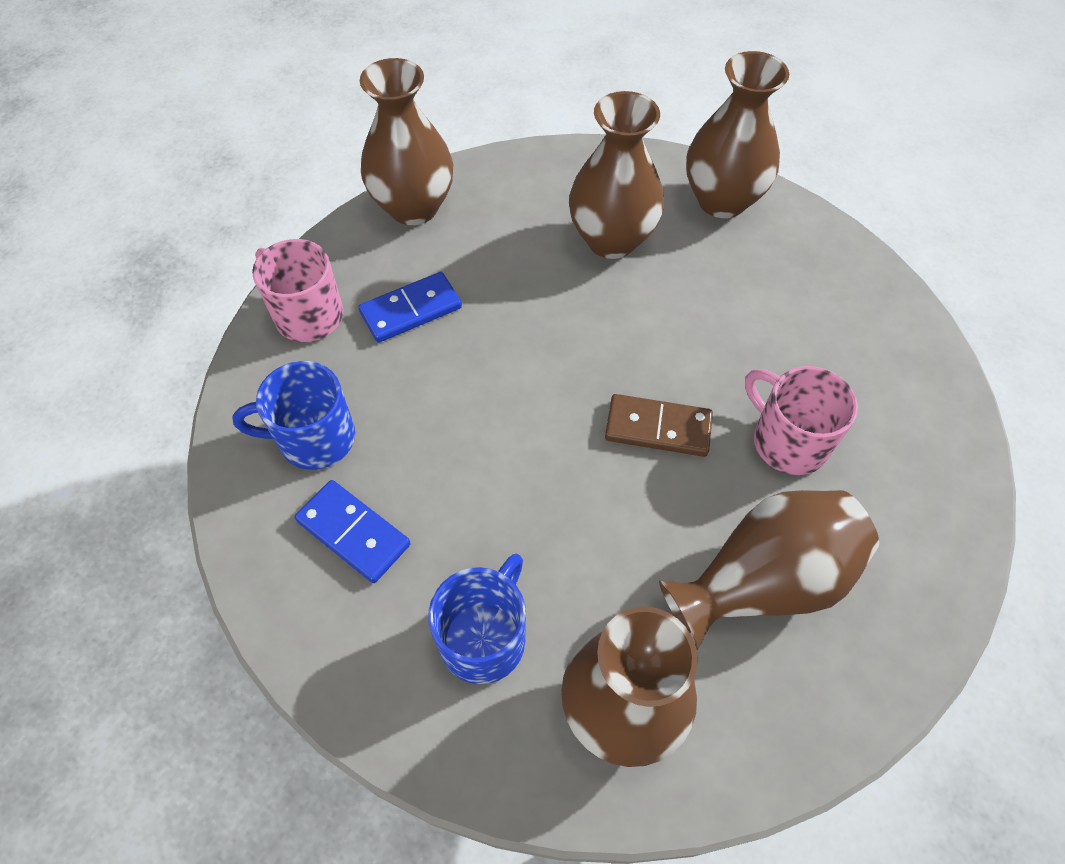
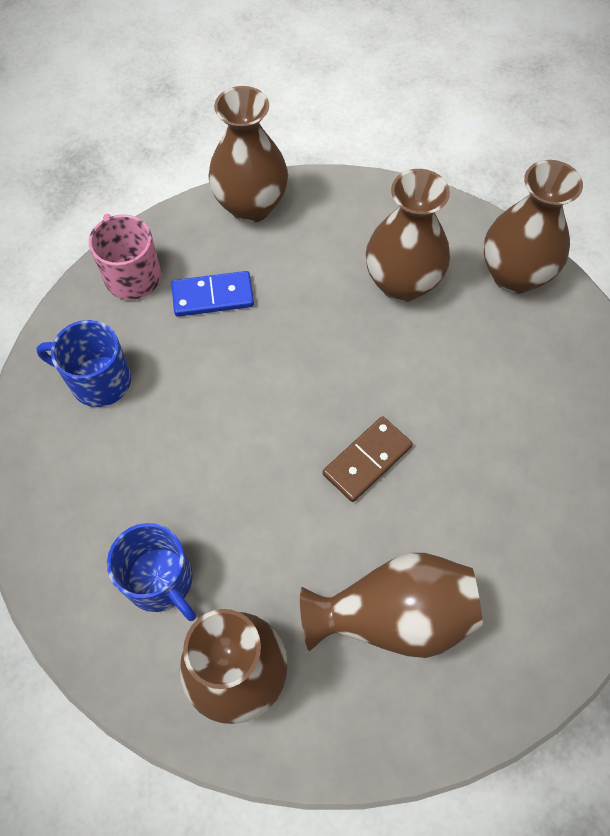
camera: 20 degrees right, 5 degrees up
(353, 533) = (98, 465): blue domino -> none
(484, 637) = (161, 580): blue mug -> blue mug turned 90 degrees clockwise
(658, 428) = (367, 460): brown domino -> brown domino turned 75 degrees counterclockwise
(787, 441) = (469, 507): pink mug -> none

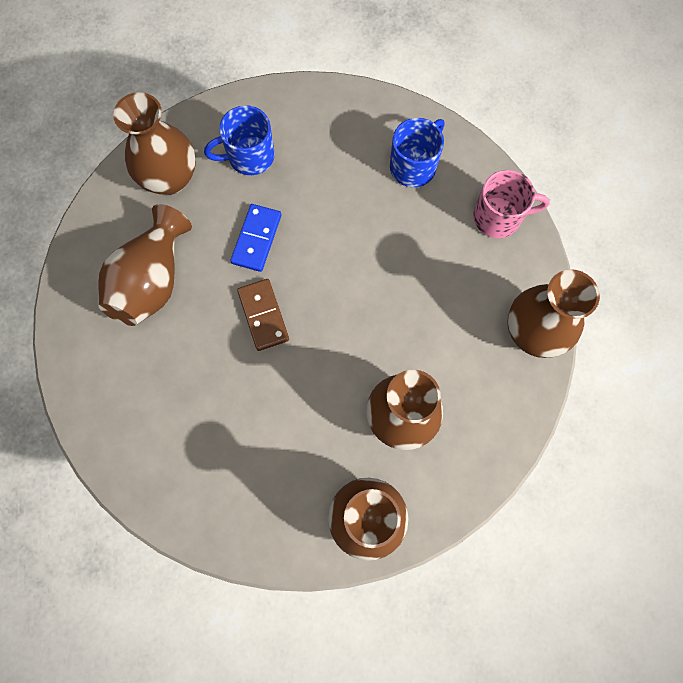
camera: 115 degrees right, 10 degrees up
(213, 296) = (453, 267): blue domino -> blue domino (256, 239)

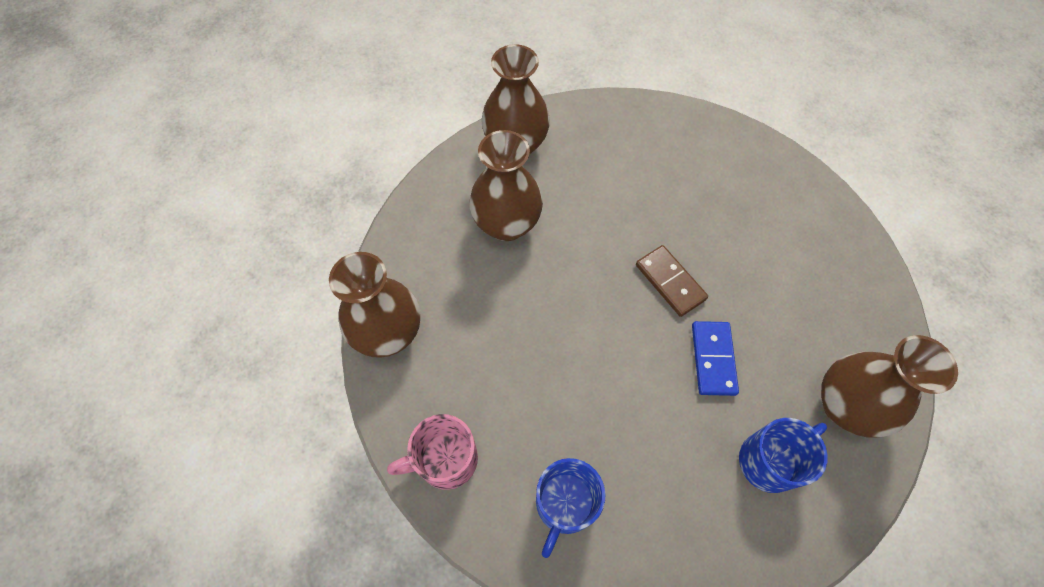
camera: 165 degrees right, 10 degrees down
(152, 281) = (796, 288): brown vase -> none

